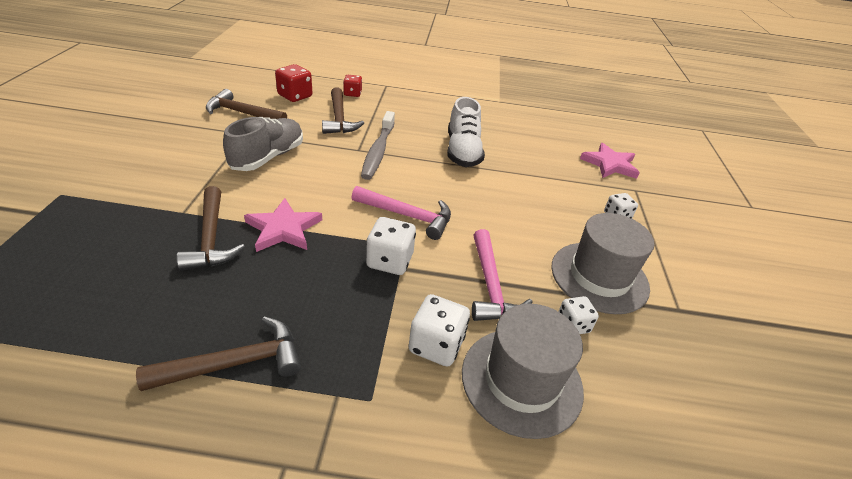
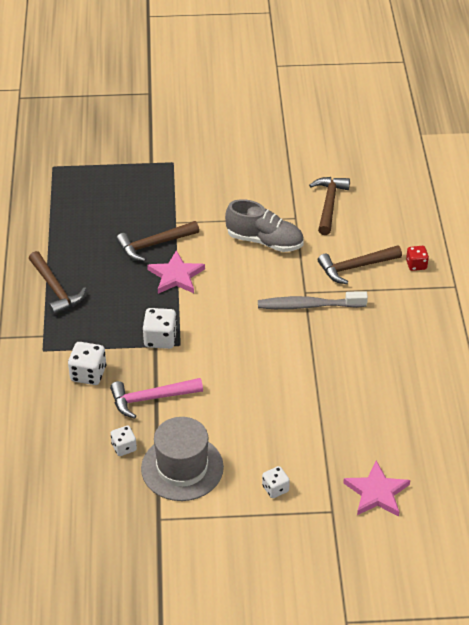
camera: 85 degrees right, 5 degrees up
(295, 96) = (384, 226): red dice -> none
(407, 216) = (218, 340): pink hammer -> none
(462, 151) = (340, 366): white shoe -> none
(521, 380) = (69, 418): grey hat -> none

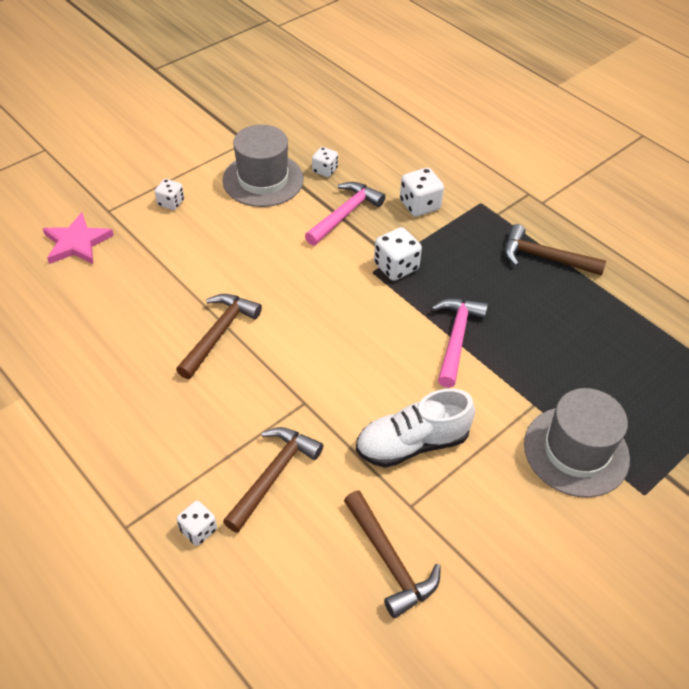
camera: 140 degrees right, 5 degrees up
(154, 244) = (520, 361): brown hammer -> brown hammer (219, 334)
(176, 276) = (456, 338): pink star -> pink hammer
(182, 193) = (576, 451): none -> grey hat
(264, 241) = (412, 443): grey shoe -> white shoe
(308, 305) = (286, 387): grey toothbrush -> none
(416, 265) = (198, 530): red dice -> white dice

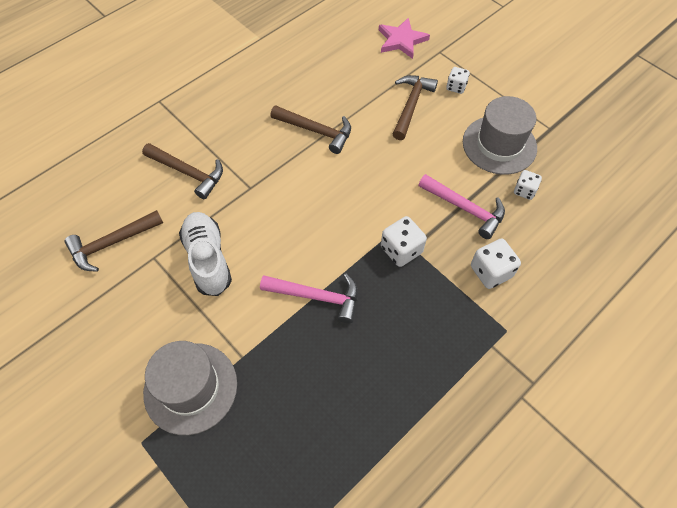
camera: 90 degrees right, 10 degrees up
(198, 530) = (151, 136): white dice -> none
(544, 258) = (431, 389): brown hammer -> brown hammer (411, 105)

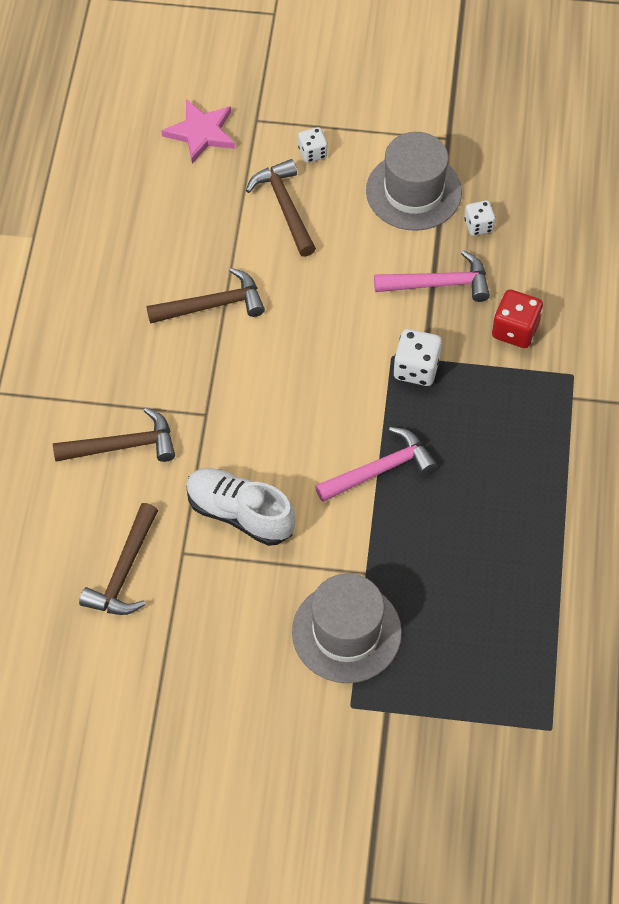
camera: 40 degrees left, 0 degrees up
(491, 272) = (515, 330): white dice -> red dice

